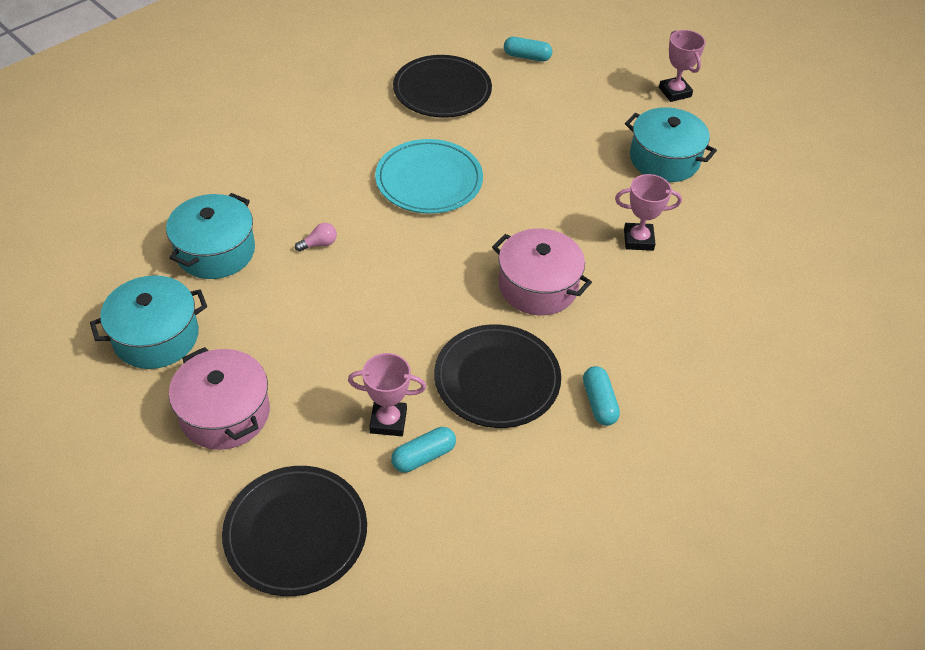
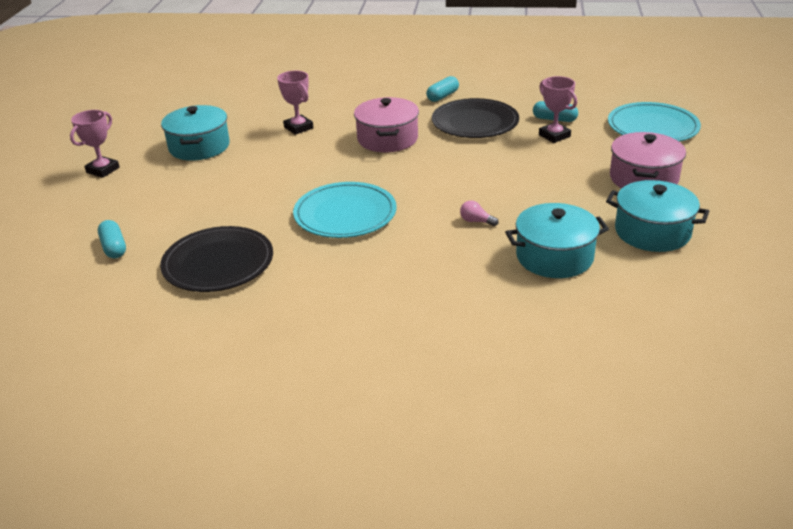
camera: 125 degrees left, 15 degrees down
(296, 532) = (652, 127): black plate -> turquoise plate

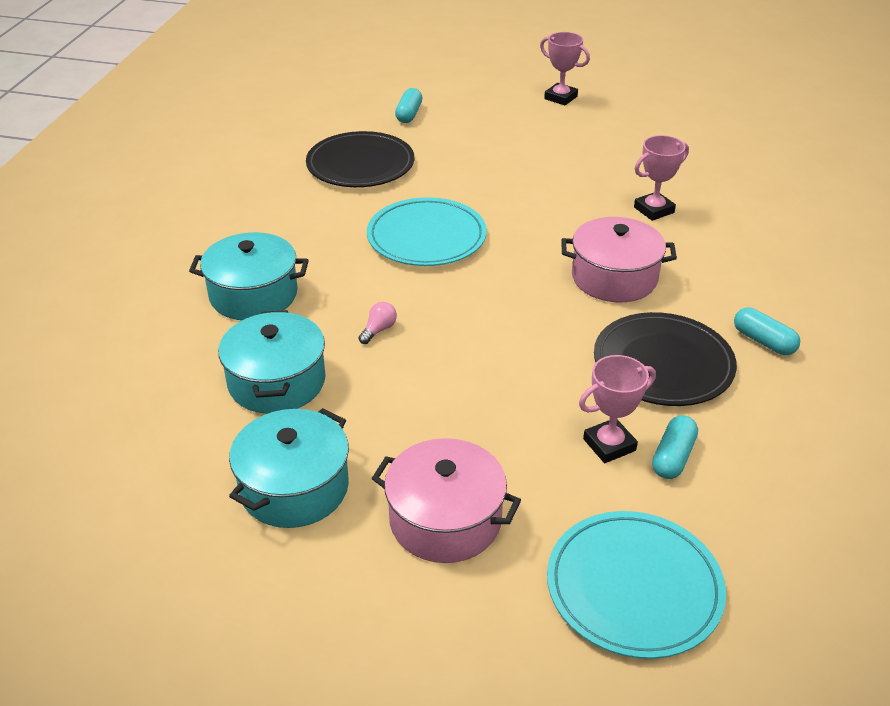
camera: 95 degrees right, 5 degrees up
(114, 247) = (409, 114): turquoise capsule -> turquoise capsule turned 60 degrees counterclockwise
(199, 147) = (607, 146): turquoise pot -> turquoise pot (253, 295)

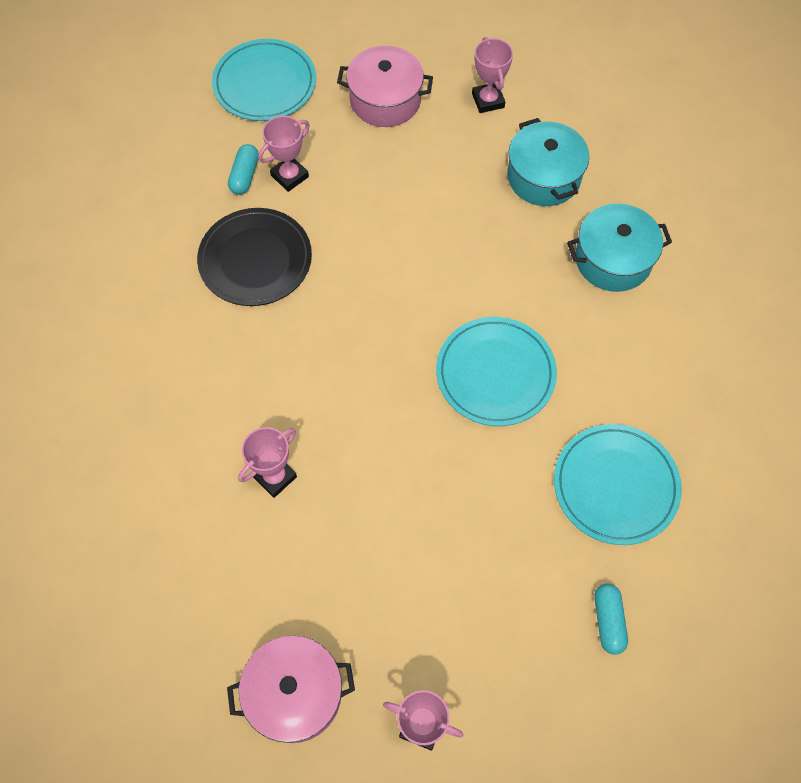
camera: 165 degrees right, 25 degrees up
(294, 487) = (488, 100): turquoise pot -> pink trophy
(360, 164) = (615, 485): black plate -> turquoise plate
(378, 330) = (491, 244): pink light bulb -> none
(614, 278) = (305, 356): pink pot -> pink pot (295, 693)
(763, 341) = (172, 304): turquoise capsule -> none

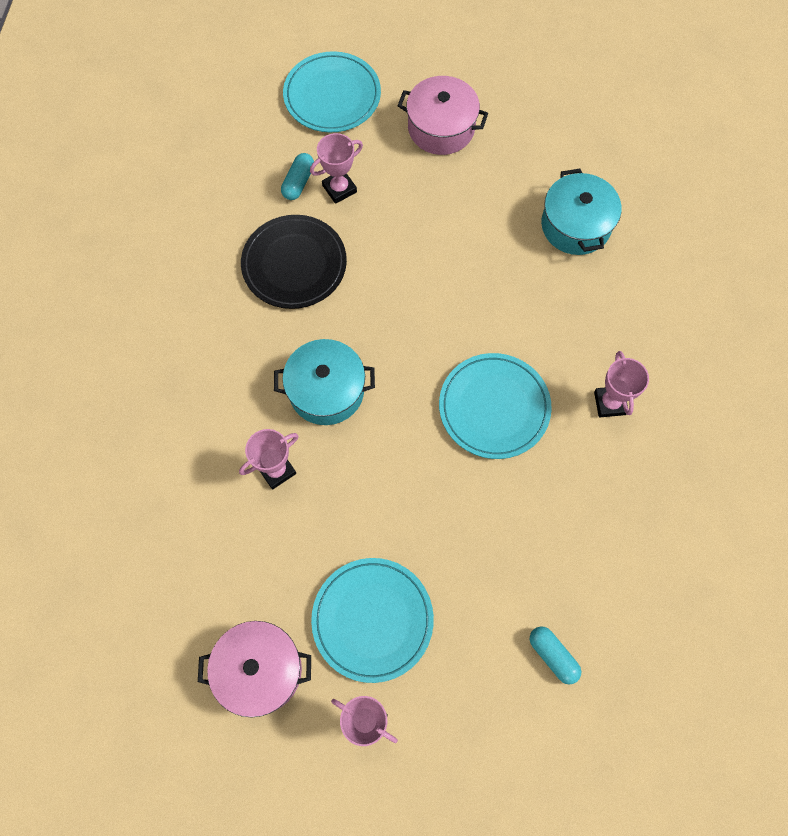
camera: 10 degrees right, 5 degrees up
(488, 100) = (537, 142): pink trophy -> pink trophy (609, 403)
(608, 621) = (552, 656): turquoise capsule -> turquoise capsule turned 45 degrees counterclockwise
(613, 259) = (625, 316): turquoise pot -> turquoise pot (326, 390)
(615, 485) = (584, 531): turquoise plate -> turquoise plate (372, 619)

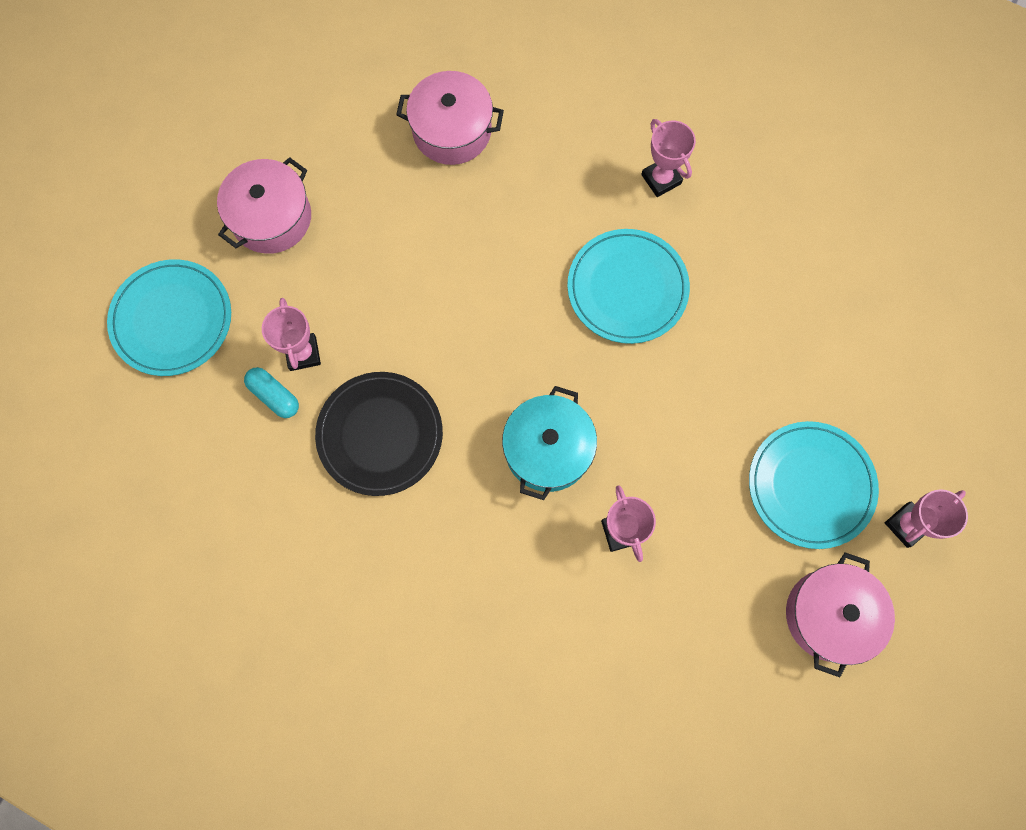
camera: 70 degrees left, 5 degrees up
(552, 656) = (893, 330): turquoise capsule -> none
(575, 225) = (452, 130): turquoise pot -> pink pot
(609, 403) = (661, 179): pink trophy -> pink trophy turned 45 degrees clockwise

